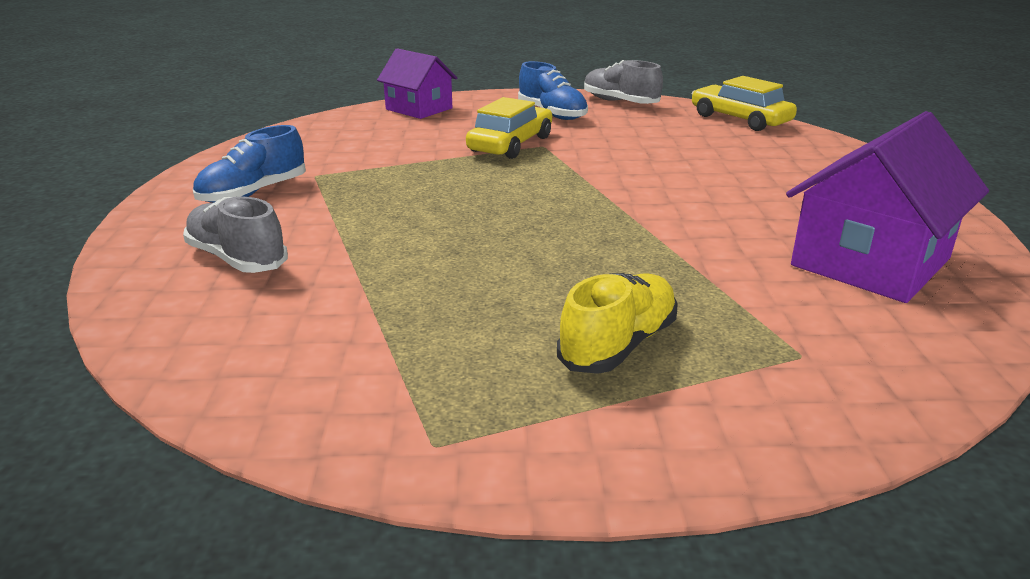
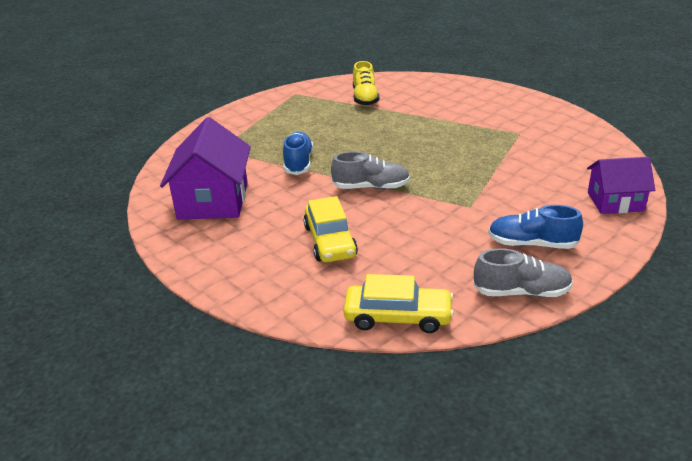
camera: 140 degrees right, 5 degrees up
(237, 259) = (445, 98): grey shoe -> grey shoe (371, 187)
(253, 193) = (513, 115): blue shoe -> blue shoe (298, 163)
(511, 144) = (488, 198): yellow car -> yellow car (330, 241)
(618, 345) = (279, 129): yellow shoe -> yellow shoe (365, 98)

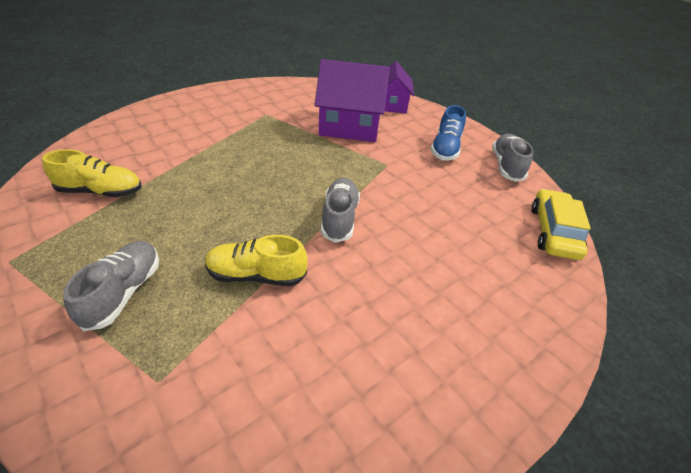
camera: 90 degrees left, 10 degrees up
(213, 200) = (335, 386): purple house -> purple house (349, 125)
(277, 127) = (123, 292): none -> grey shoe
(298, 163) = (256, 275): blue shoe -> yellow shoe
(330, 241) = (443, 262): yellow car -> none

